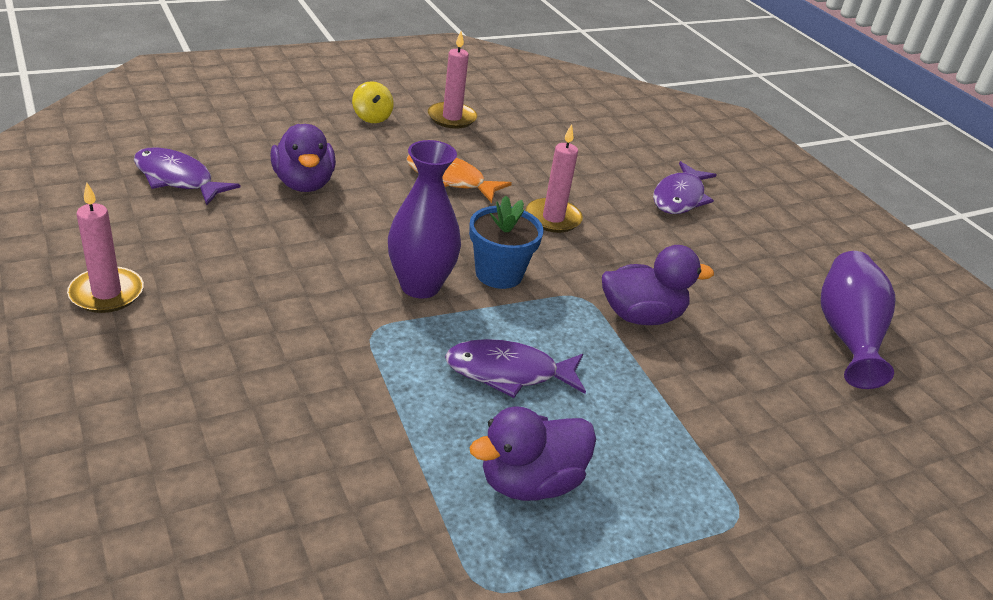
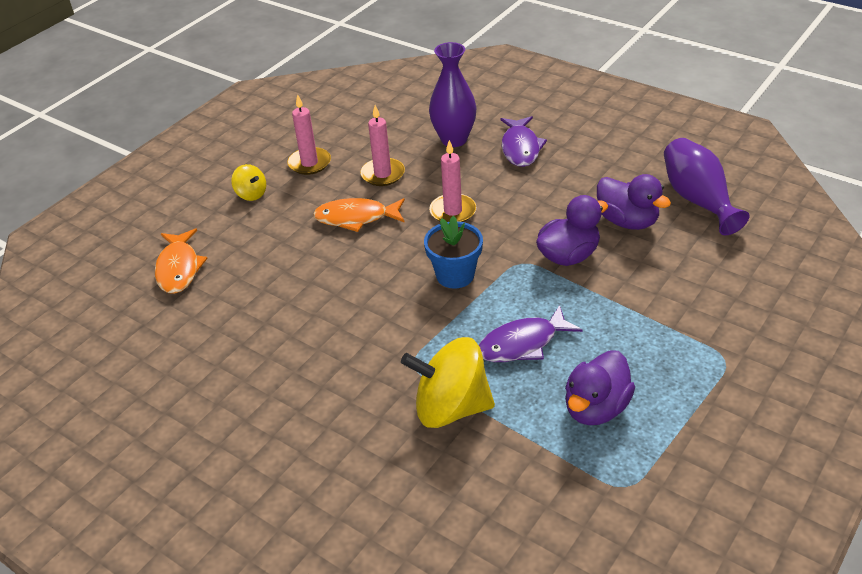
camera: 20 degrees left, 5 degrees up
(106, 293) = (209, 441): pink candle -> pink candle (383, 174)
(177, 179) = (162, 325): purple fish -> none
(243, 143) = (179, 268): none -> orange fish
(304, 183) = (257, 278): purple duck -> purple duck (627, 221)
(369, 392) = (451, 408): none -> yellow spinning top
(420, 286) = (413, 313): purple vase -> purple vase (454, 139)

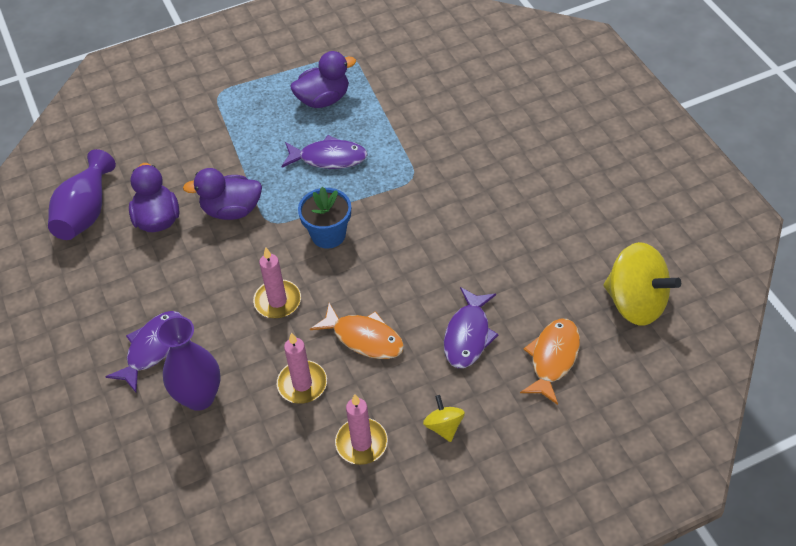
camera: 150 degrees left, 10 degrees up
(265, 254) = (468, 335): none -> purple fish
(451, 408) = (410, 137): yellow spinning top -> yellow spinning top (635, 303)

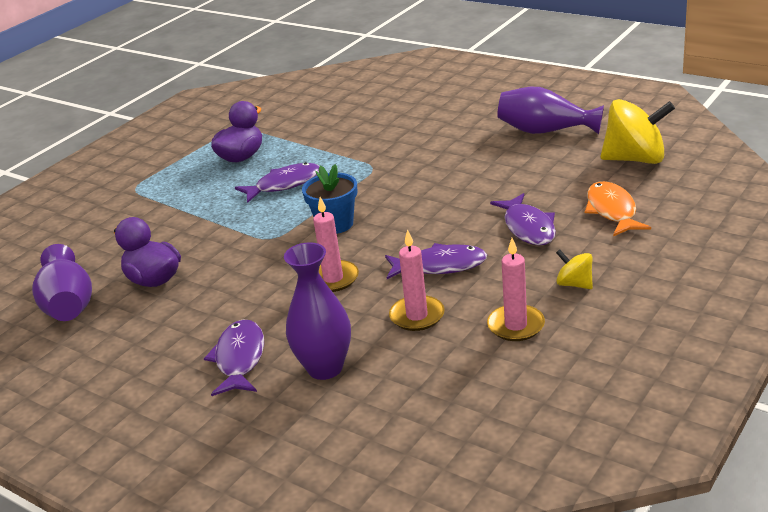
camera: 30 degrees left, 20 degrees down
(232, 210) = (225, 246): purple duck -> none
(364, 338) = (440, 266): orange fish -> purple fish
(594, 214) = (545, 131): none -> purple vase

